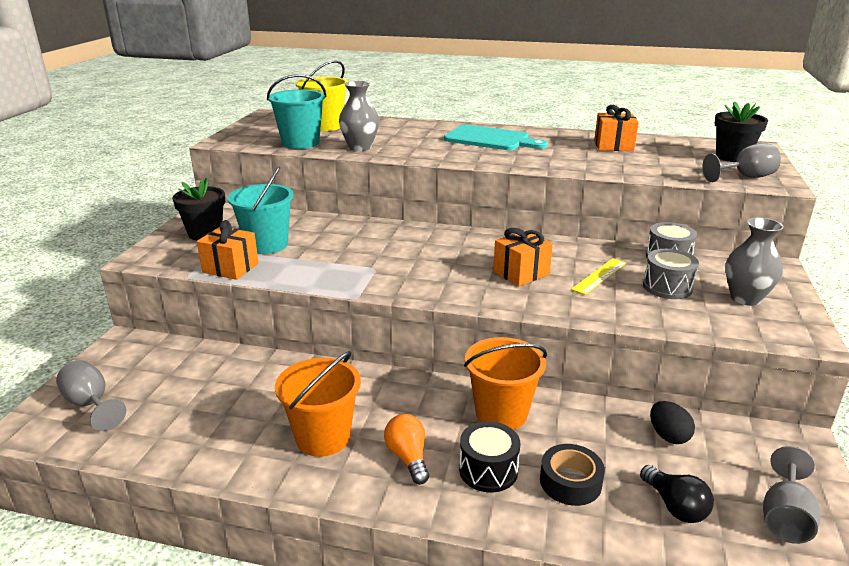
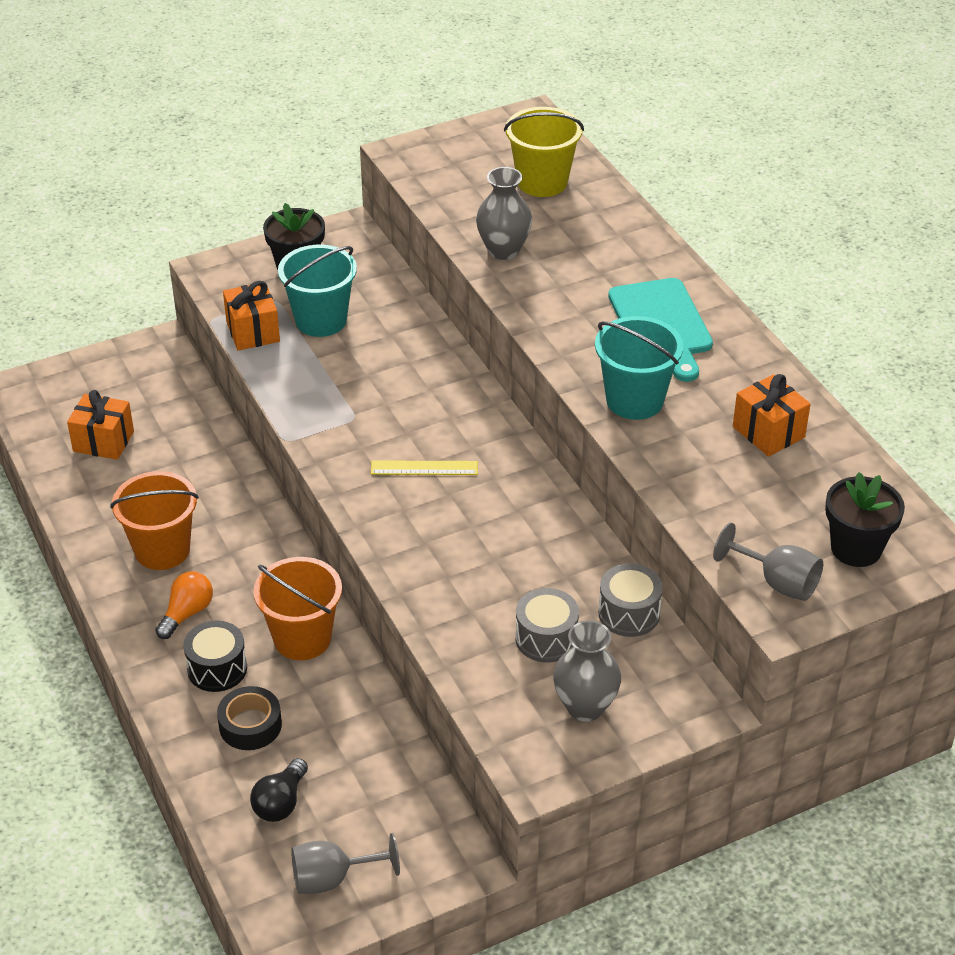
camera: 50 degrees right, 15 degrees up
(91, 404) = (72, 397): grey goblet -> none
(300, 143) = (464, 203): turquoise bucket -> turquoise bucket (634, 400)
(521, 273) = (457, 520): orange gift -> orange gift (103, 441)
(599, 276) = (516, 578): yellow ruler -> yellow ruler (424, 468)
(668, 436) = (380, 764): black egg -> none

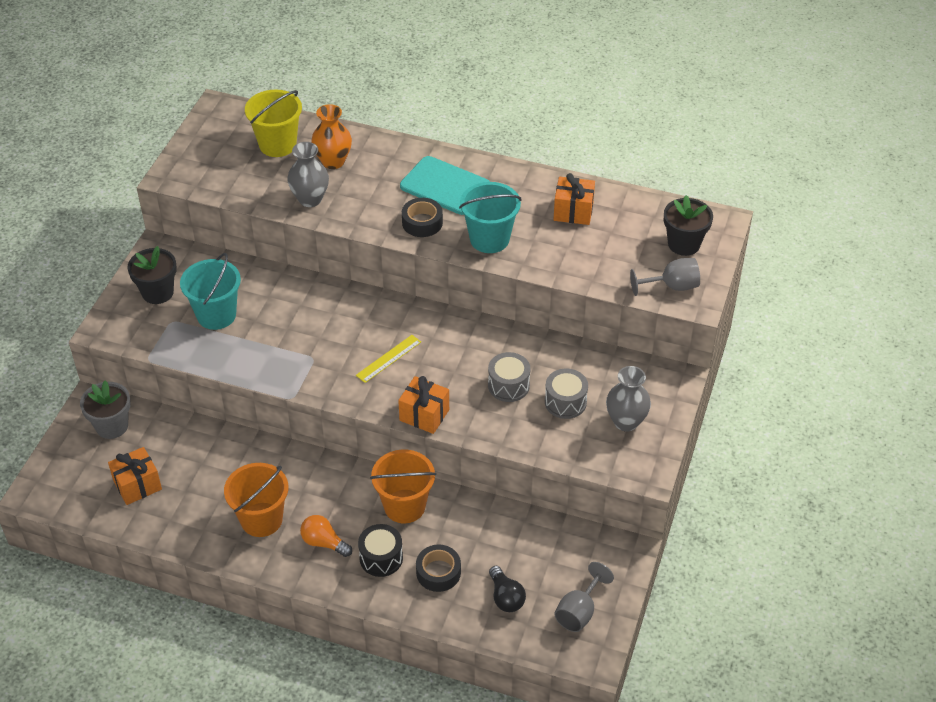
camera: 45 degrees left, 5 degrees up
(150, 375) = (112, 426): none -> grey flower pot
(187, 613) = (324, 542): orange light bulb -> orange light bulb turned 45 degrees counterclockwise
(253, 332) = (184, 349): orange gift -> orange gift (424, 415)
(575, 229) = (333, 161): none -> orange vase
(585, 340) = (422, 222): none -> black tape
(629, 613) = (586, 359): grey drum -> grey drum (508, 385)

